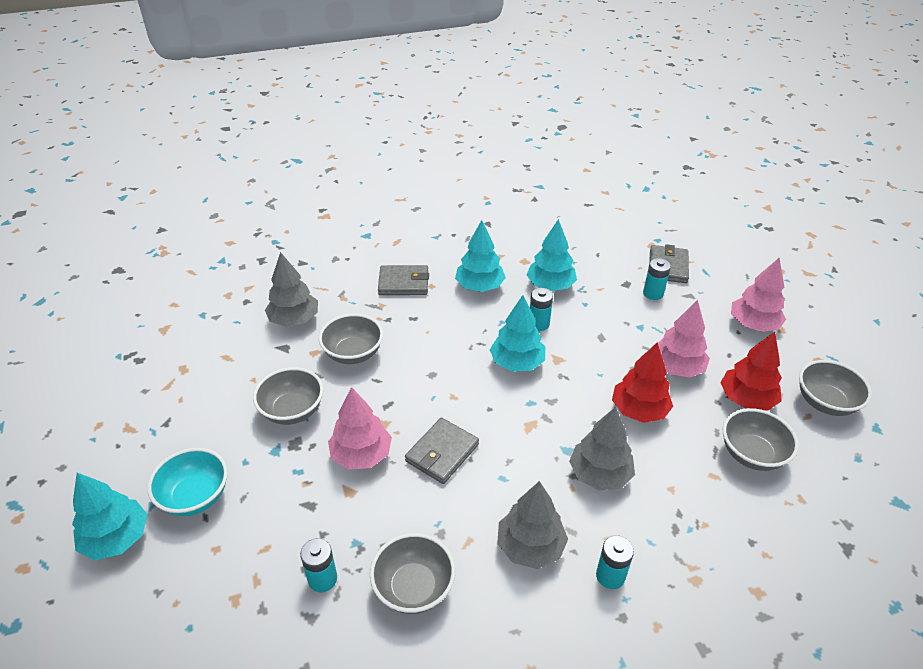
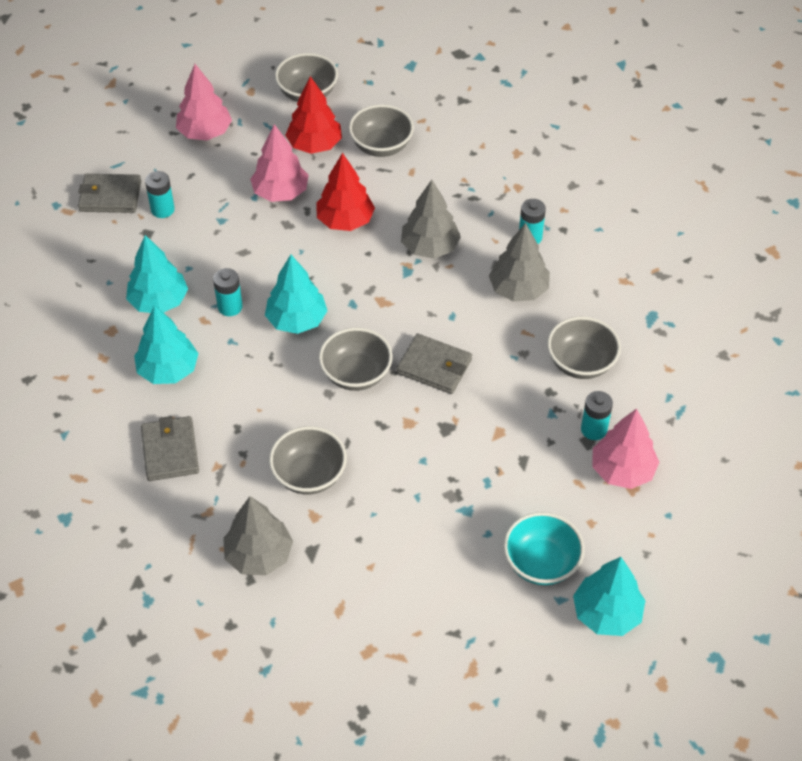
camera: 100 degrees left, 10 degrees up
(292, 411) = (409, 511): grey bowl -> grey bowl (356, 374)
(361, 455) = (453, 432): pink tree -> pink tree (622, 470)

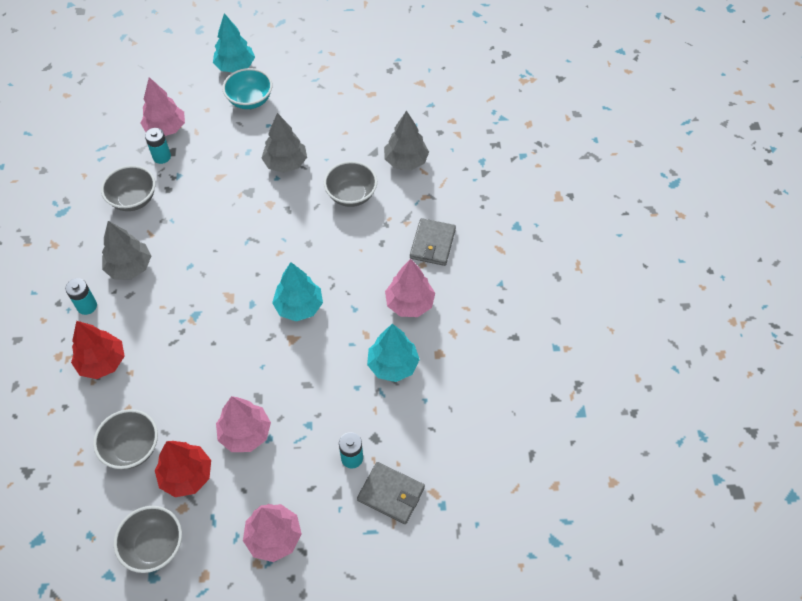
camera: 155 degrees left, 5 degrees up
(168, 370) = (409, 303): turquoise tree -> pink tree
(230, 307) = (341, 338): turquoise battery -> none
(345, 221) = (211, 381): red tree -> red tree (102, 362)
(356, 374) = (282, 249): grey bowl -> none
(430, 247) = (164, 328): grey tree -> grey tree (285, 163)
(434, 366) = (228, 234): grey wallet -> none

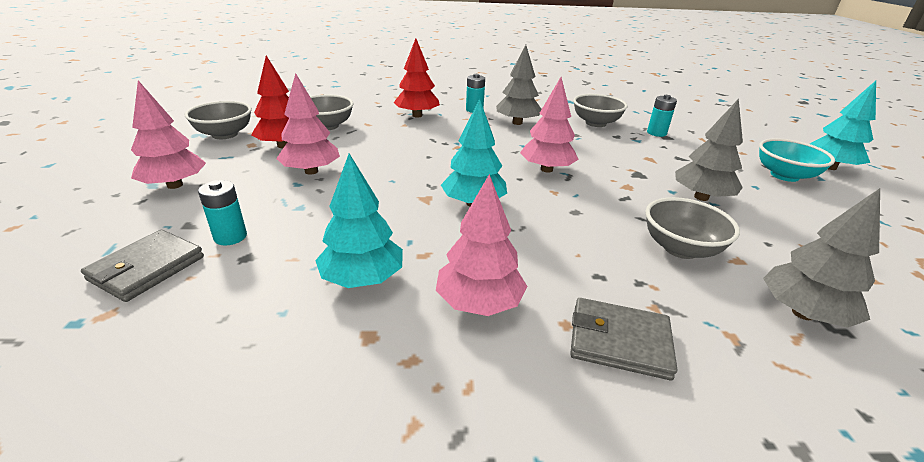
camera: 90 degrees right, 25 degrees down
(166, 129) = (695, 134): pink tree -> pink tree (546, 169)

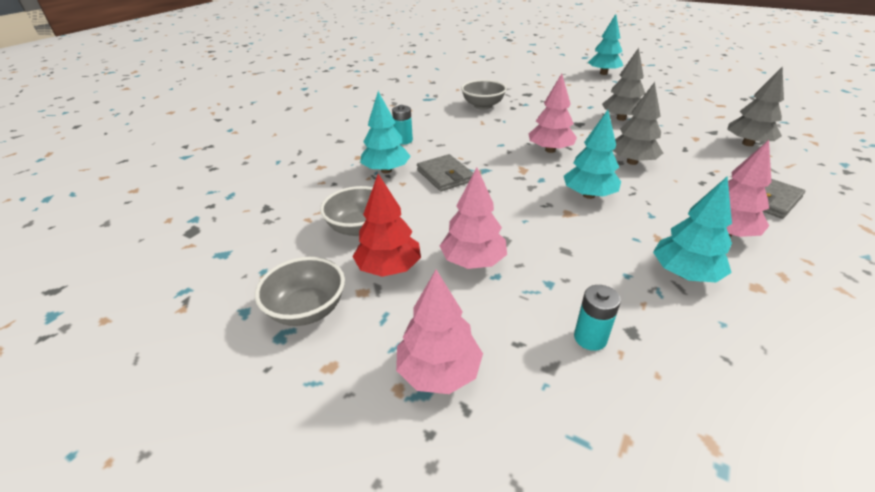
camera: 55 degrees left, 5 degrees up
(147, 268) = (633, 407): grey wallet -> grey wallet (445, 175)
(417, 115) = (386, 170): red tree -> turquoise tree
(517, 123) = (452, 132): grey tree -> grey tree (632, 162)
(656, 133) = (519, 94): turquoise battery -> none
(680, 248) = (679, 148): grey bowl -> none
(784, 175) = (606, 87): turquoise bowl -> none

